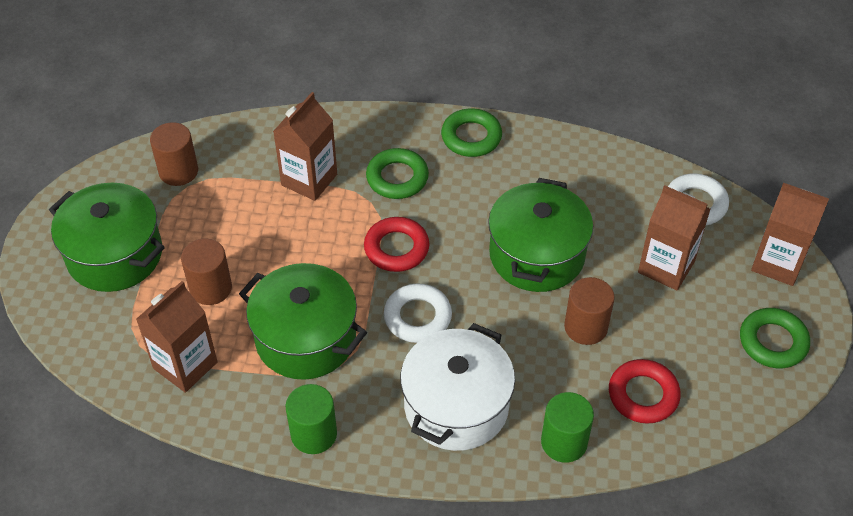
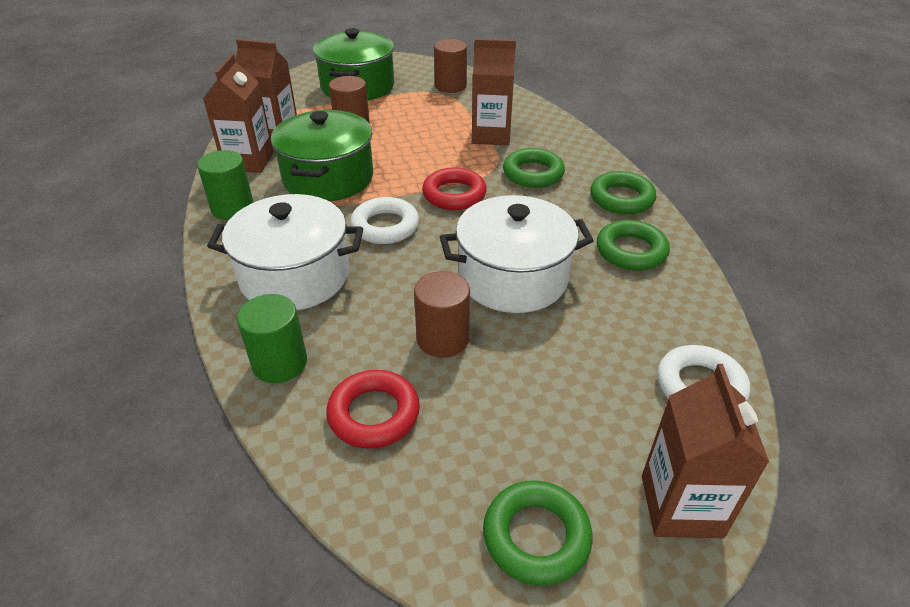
camera: 65 degrees right, 10 degrees down
(536, 255) = (513, 277): green pot -> white pot
(543, 167) = (631, 251): none -> green ring
(666, 267) = (578, 385): brown carton -> brown carton (248, 161)

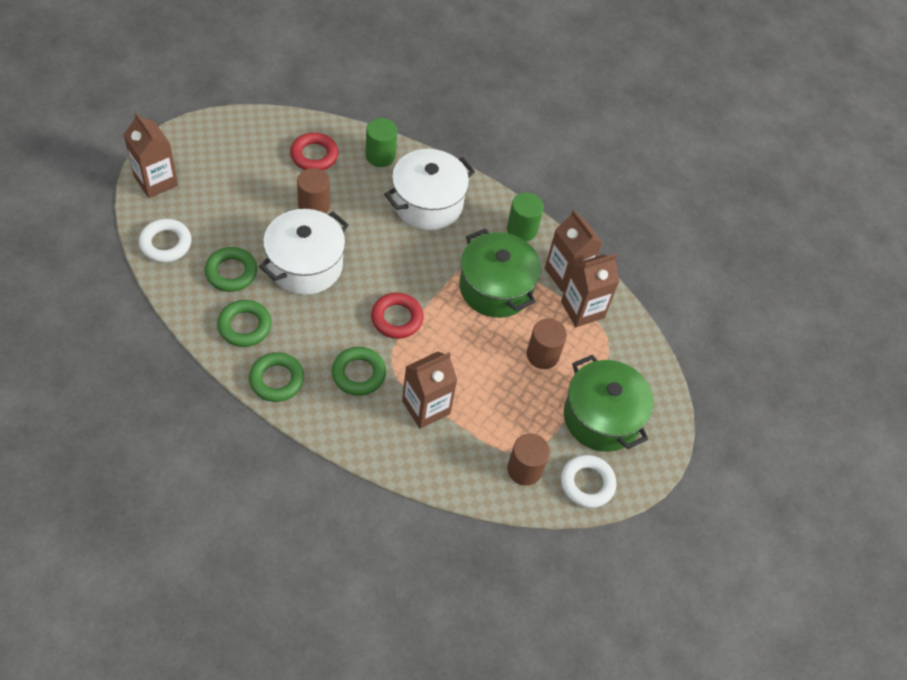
camera: 135 degrees right, 15 degrees up
(385, 226) = (414, 265): white ring -> white ring (587, 483)
(536, 536) = (210, 143): green ring -> green ring (231, 272)

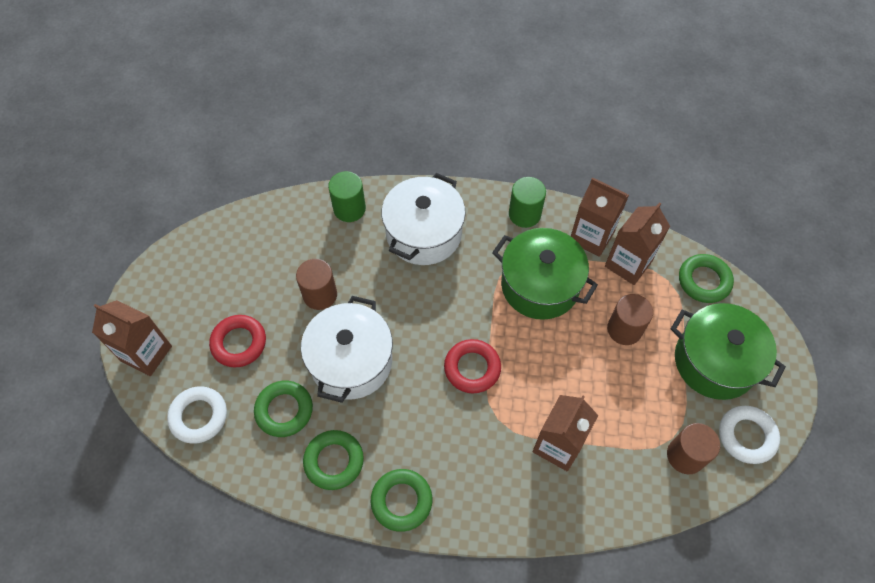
camera: 20 degrees left, 5 degrees up
(314, 155) = (287, 241): red ring -> red ring (239, 343)
(358, 374) = (474, 447): green ring -> green ring (704, 281)

